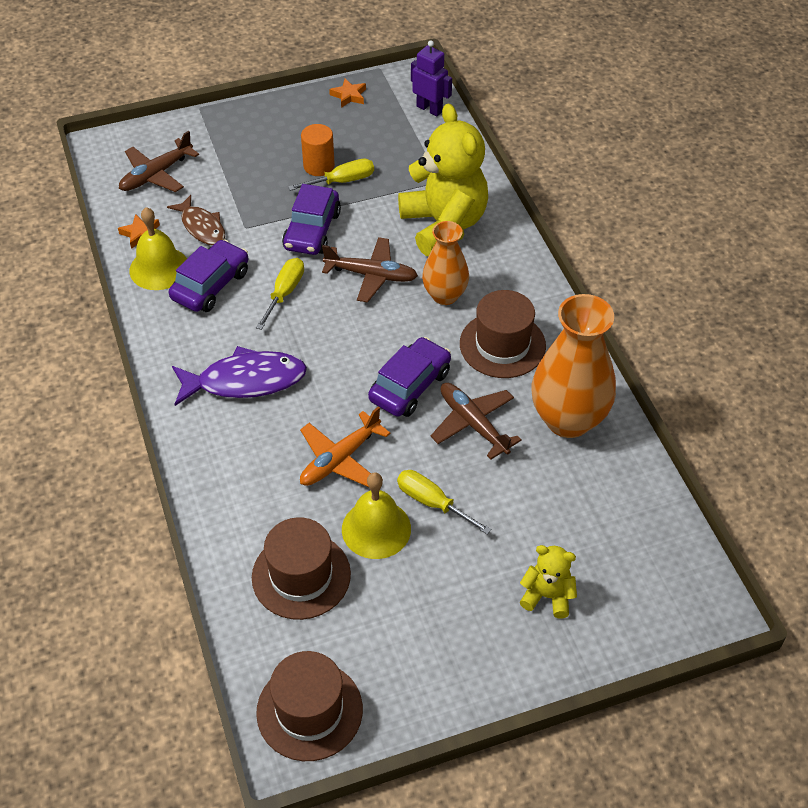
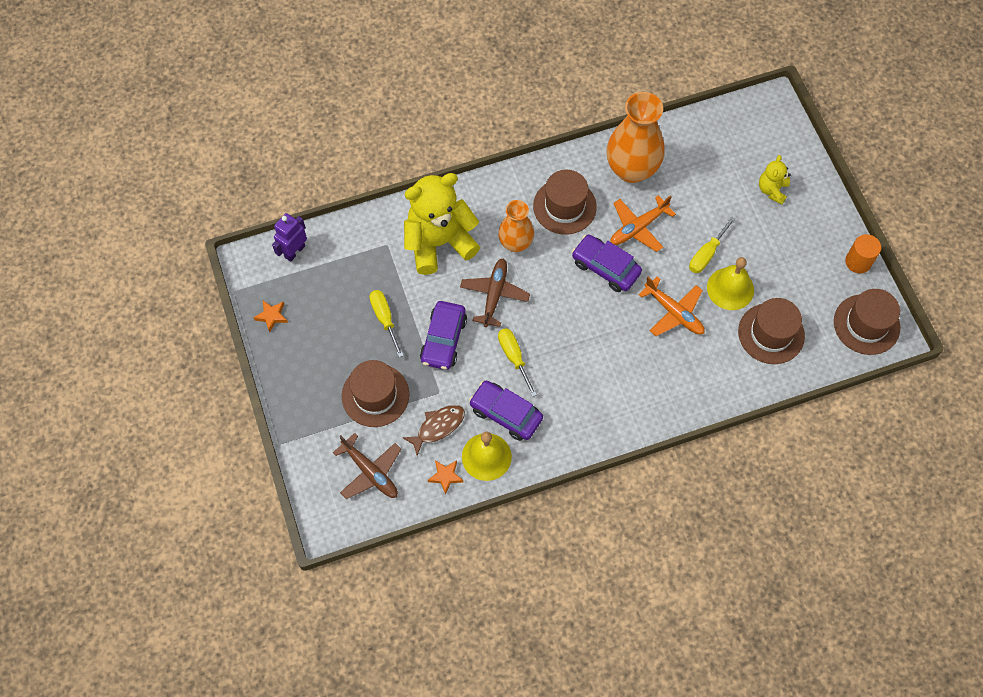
camera: 90 degrees left, 15 degrees up
(245, 381) = (605, 380): purple fish -> none
(247, 176) = (375, 395): none -> brown hat
(285, 293) = (514, 357): yellow screwdriver -> yellow screwdriver turned 45 degrees clockwise
(312, 230) = (443, 340): purple car -> purple car turned 90 degrees clockwise
(319, 166) = (365, 338): orange cylinder -> orange cylinder (858, 262)
(473, 424) = (638, 227): brown plane -> orange plane

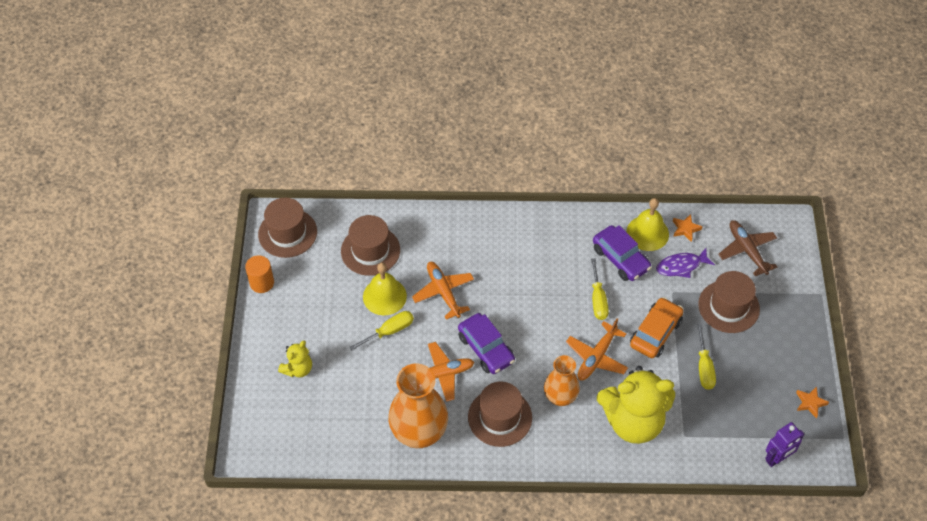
camera: 160 degrees left, 10 degrees down
(438, 427) = (681, 266): brown fish -> purple fish
(443, 340) = (655, 333): purple car -> orange car
(494, 295) = (596, 357): brown plane -> orange plane

